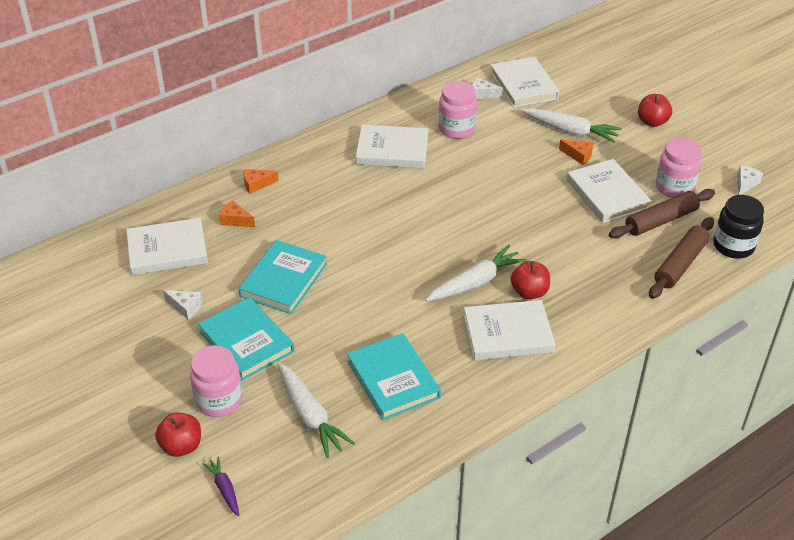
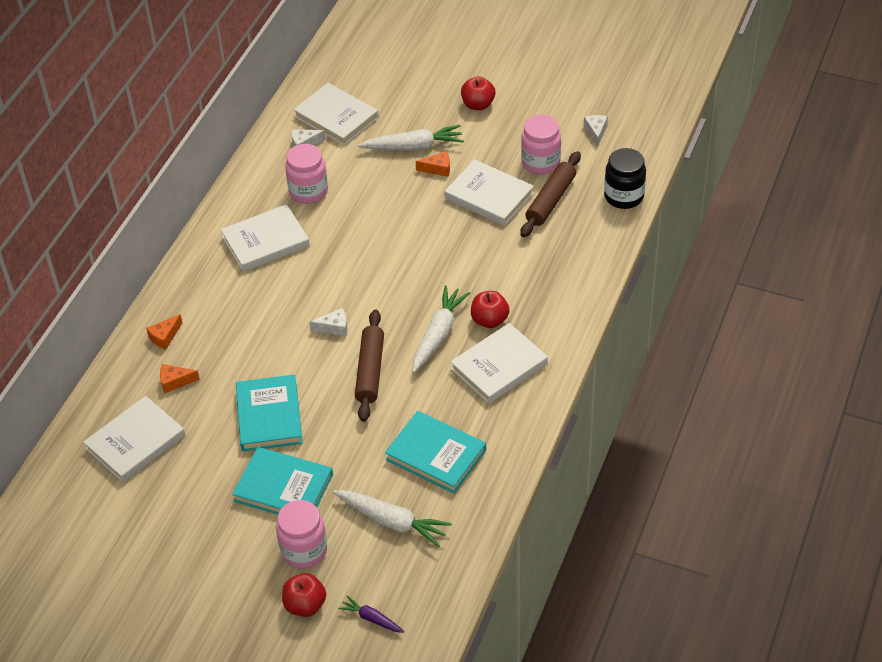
camera: 30 degrees left, 5 degrees up
(186, 307) = (201, 486): white cheese -> white cheese (334, 327)
(680, 264) = (593, 234): brown rolling pin -> brown rolling pin (370, 371)

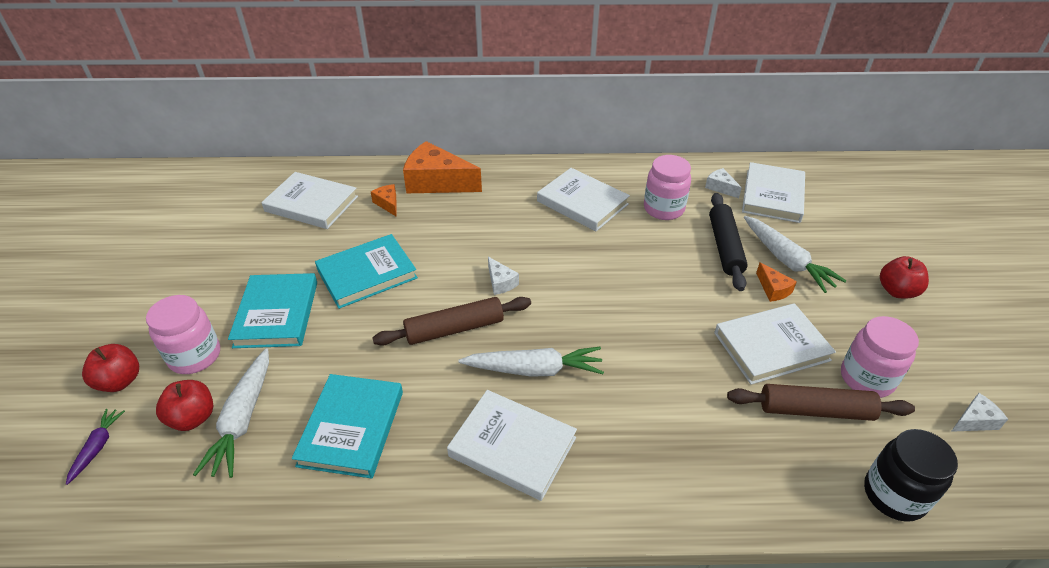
camera: 65 degrees right, 5 degrees down
(165, 337) = (437, 182): orange cheese -> orange cheese, size x2.16
(377, 174) = (724, 247): none -> black rolling pin
(489, 196) = (771, 346): white book -> white book turned 60 degrees clockwise
(489, 320) = (581, 412): red apple -> red apple (193, 418)

